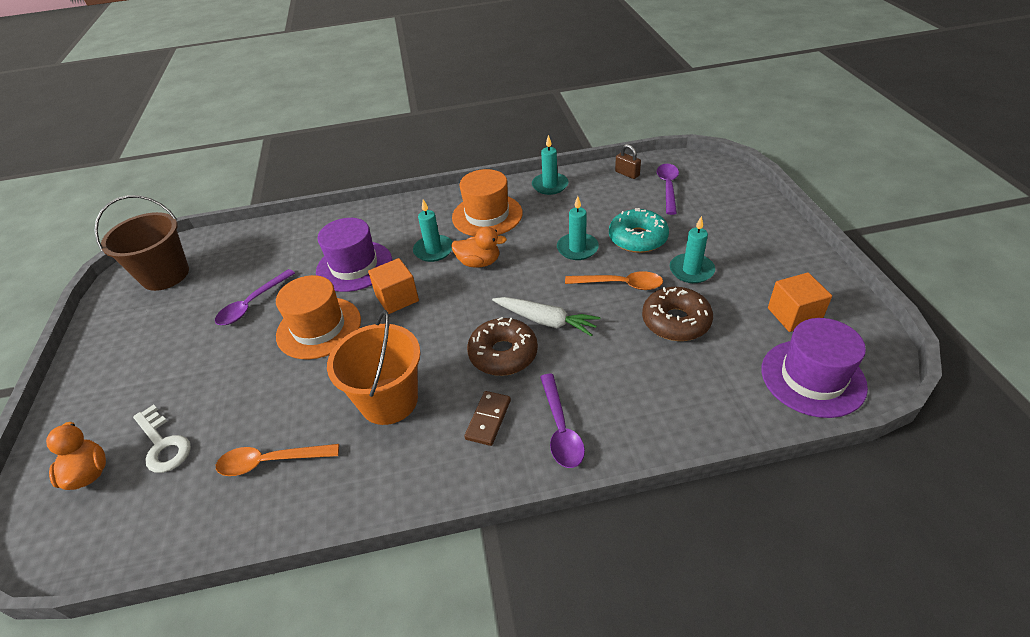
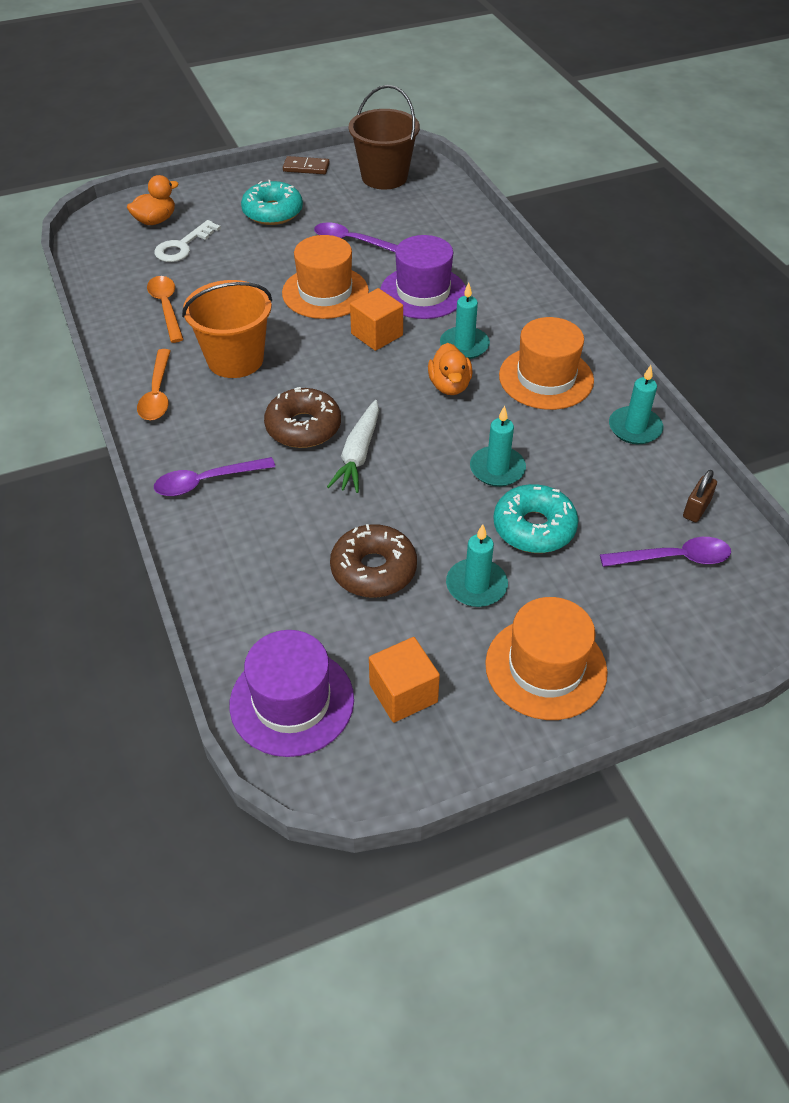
camera: 75 degrees right, 5 degrees up
(158, 360) = (272, 212): none -> turquoise donut
(488, 419) = (216, 429): brown domino -> brown domino (306, 167)
(620, 284) = (433, 515): orange spoon -> orange spoon (157, 394)
(761, 248) = (545, 668): none -> orange hat

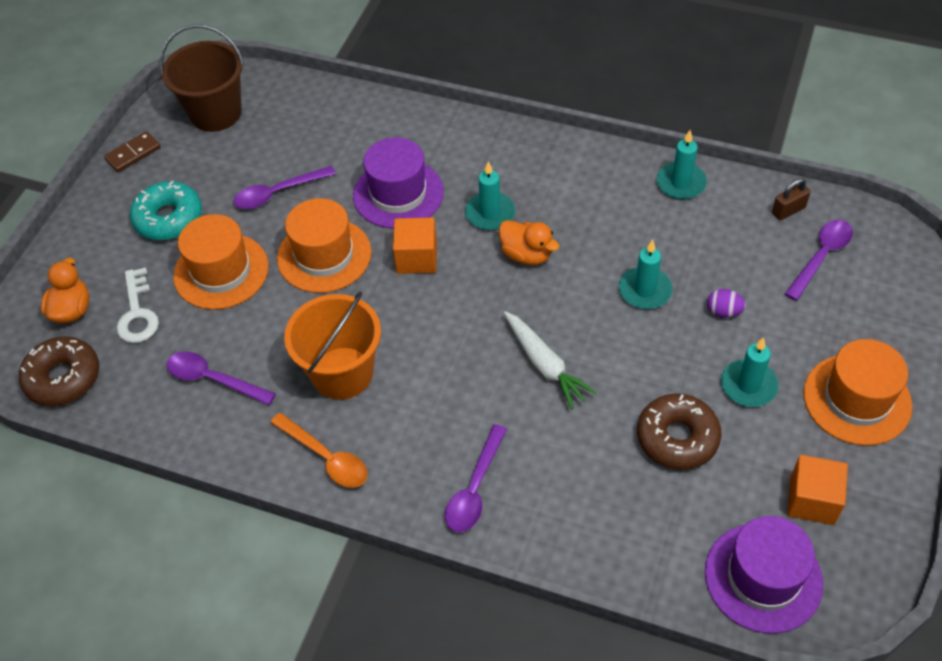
camera: 45 degrees left, 5 degrees up
(166, 307) = (213, 379): orange spoon -> purple spoon
(303, 427) = (477, 380): brown donut -> brown donut (63, 378)
(534, 527) = (723, 312): turquoise donut -> purple egg
(546, 378) = (578, 193): orange hat -> orange hat (221, 271)
(696, 509) = (788, 210): brown padlock -> brown padlock turned 75 degrees clockwise

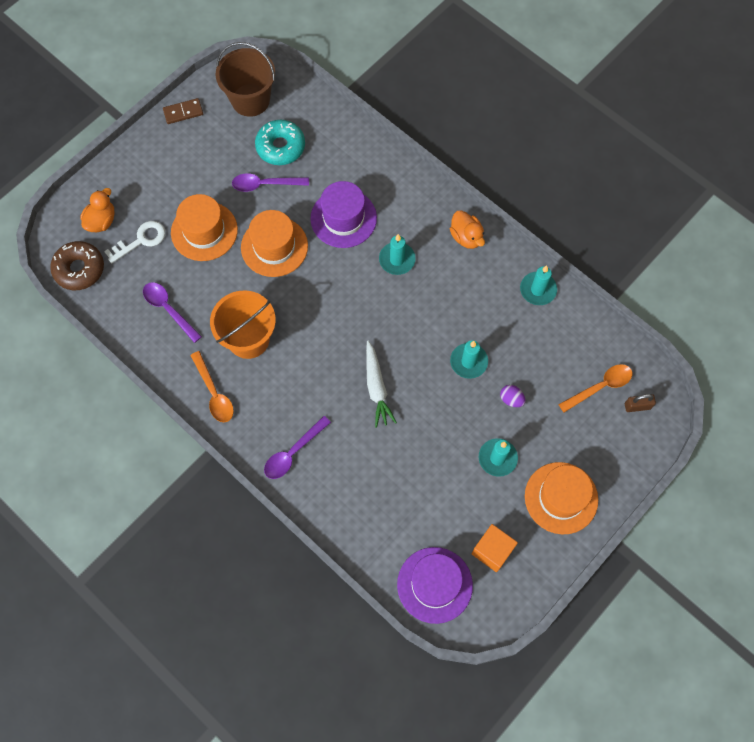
camera: 20 degrees right, 15 degrees up
(137, 313) = (140, 240): white key -> white key turned 135 degrees counterclockwise
(169, 218) = (187, 175): turquoise donut -> turquoise donut (280, 147)
(416, 258) = (332, 274): orange cube -> none
(526, 255) = (405, 302): orange duck -> orange duck (466, 237)
(677, 438) = (433, 474): brown donut -> none
(788, 210) = (599, 342): brown padlock -> brown padlock (637, 406)
(821, 256) = (600, 387): purple spoon -> orange spoon

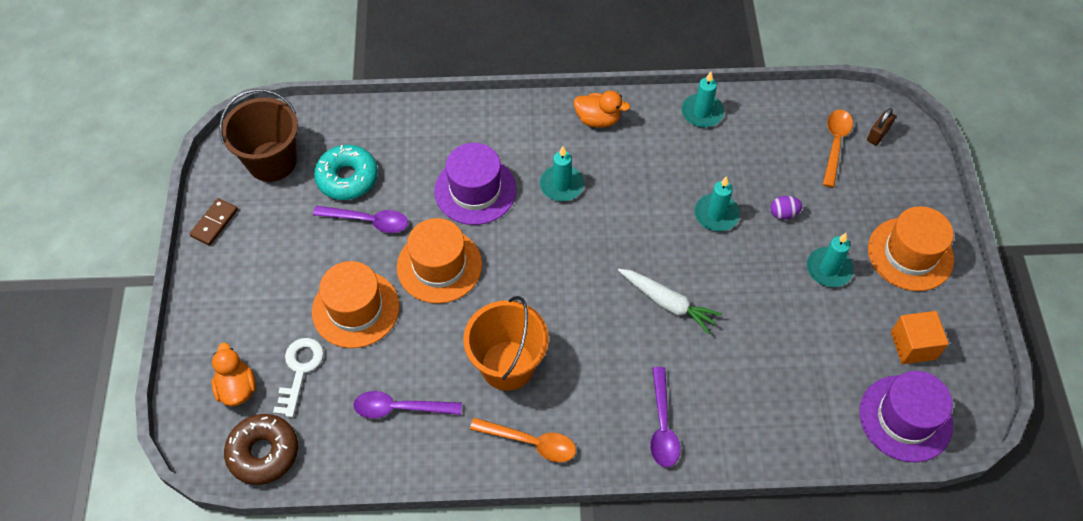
camera: 45 degrees left, 10 degrees down
(264, 184) = (368, 221): purple spoon -> purple spoon turned 120 degrees counterclockwise

